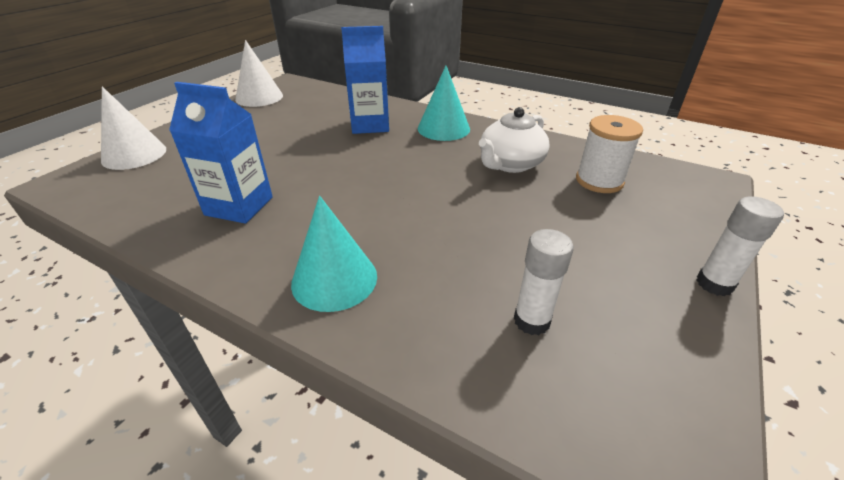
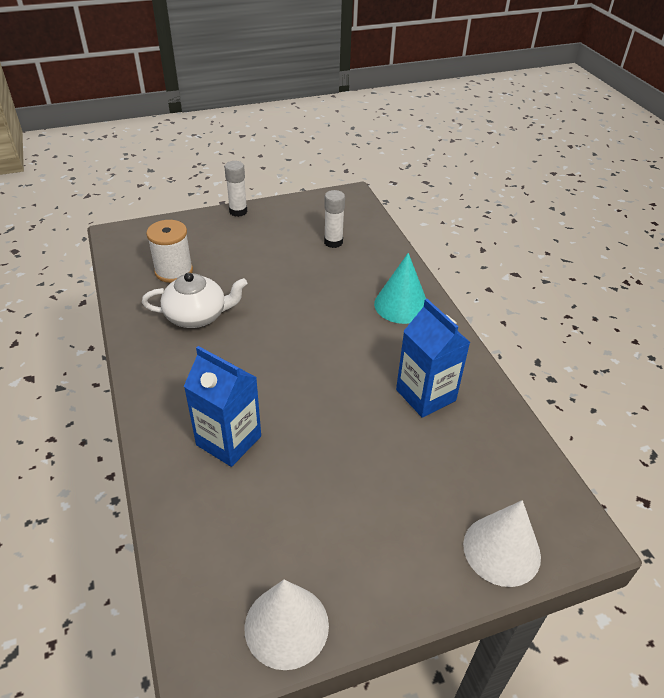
camera: 140 degrees left, 5 degrees up
(443, 128) = (175, 387): turquoise cone -> none

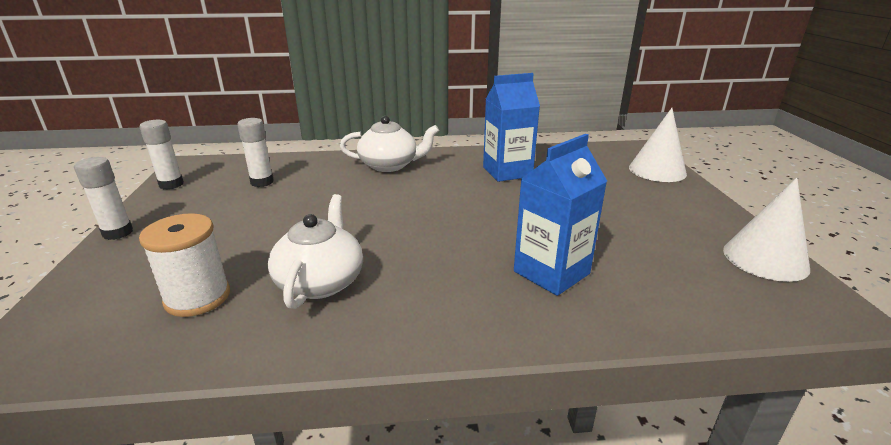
camera: 75 degrees left, 15 degrees down
(312, 202) = (171, 184): none -> white glue stick
(401, 305) = (390, 165): turquoise cone -> white teapot

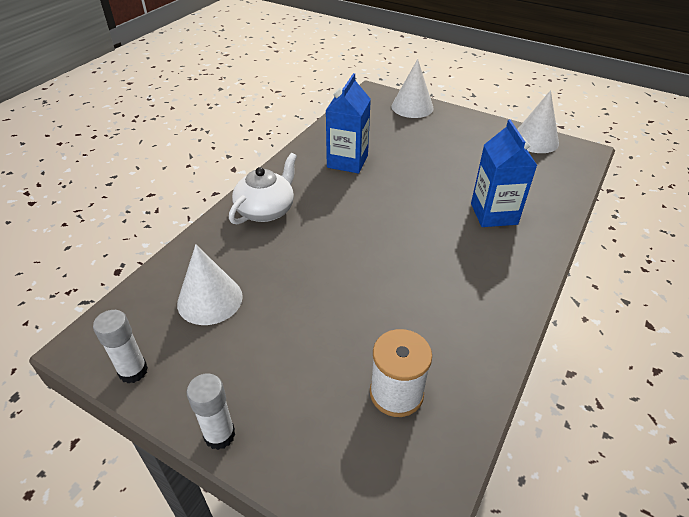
camera: 55 degrees left, 15 degrees up
(262, 182) = (210, 299): white glue stick -> white cone
(321, 281) = (426, 317): white teapot -> none

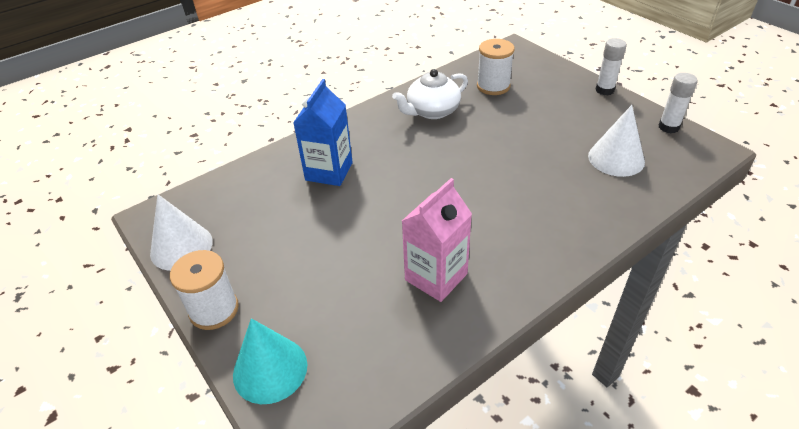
camera: 155 degrees left, 0 degrees up
(266, 210) = (556, 230): white teapot -> white teapot (432, 111)
(347, 161) = (436, 277): blue carton -> pink carton
(412, 107) = (270, 369): white cone -> turquoise cone
(471, 119) = (214, 310): none -> white spool

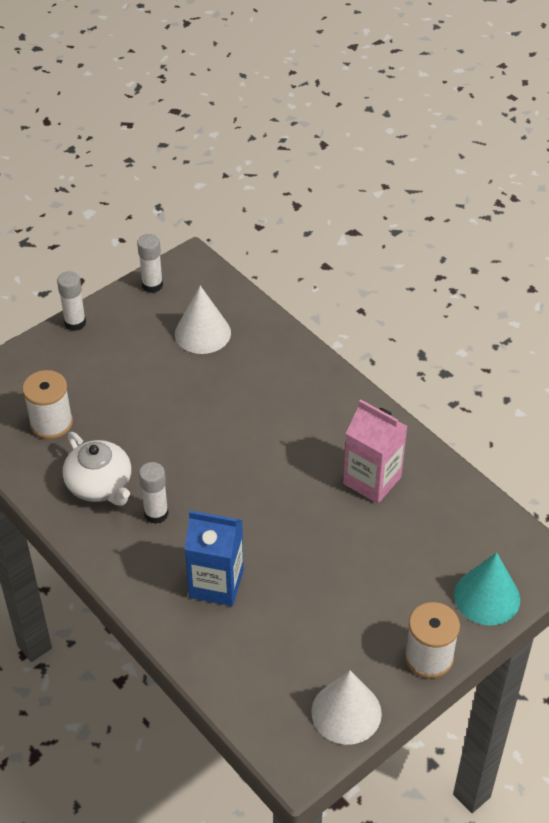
camera: 95 degrees left, 5 degrees up
(402, 139) = (156, 514): none -> white glue stick

